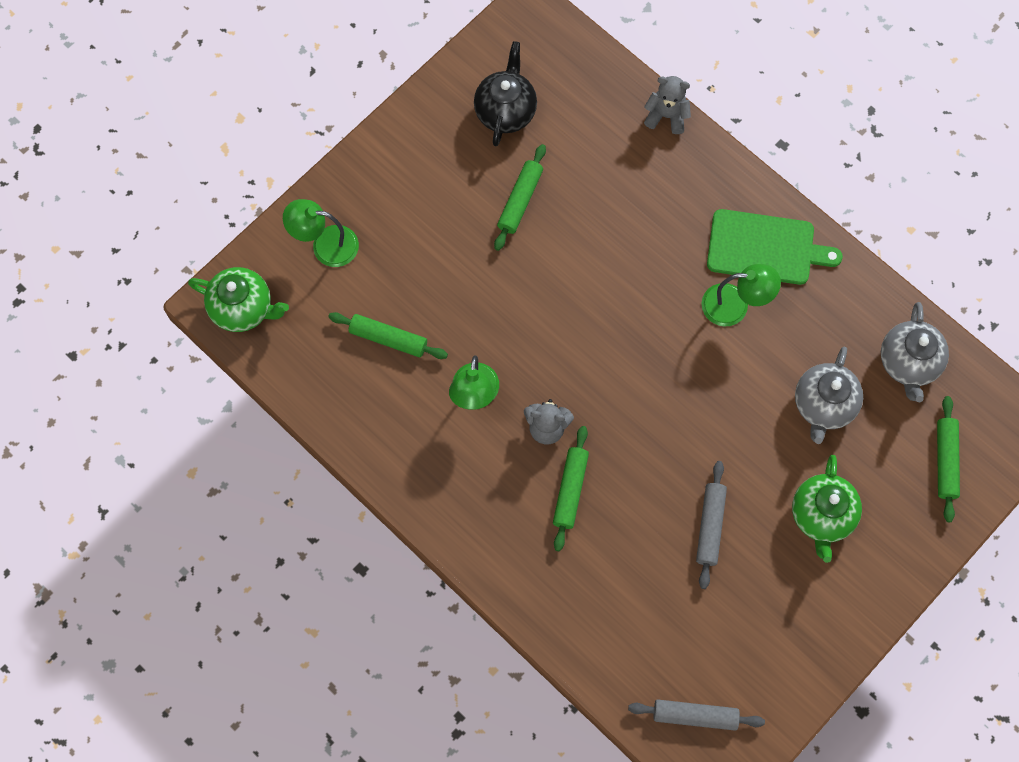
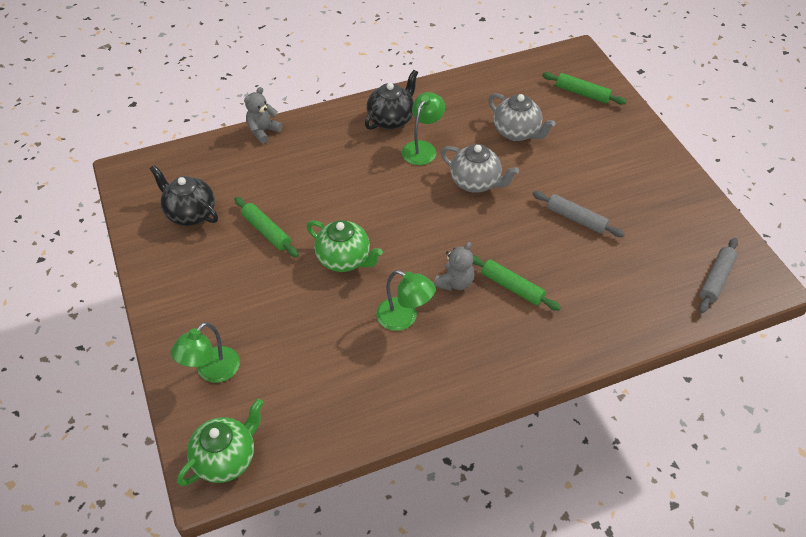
camera: 65 degrees left, 20 degrees down
(388, 339) = (323, 358): green rolling pin -> none
(765, 248) = (391, 119): green cutting board -> black teapot
(821, 516) = (593, 161): green teapot -> green teapot (344, 259)
(908, 363) = (509, 86): grey teapot -> grey teapot (476, 182)

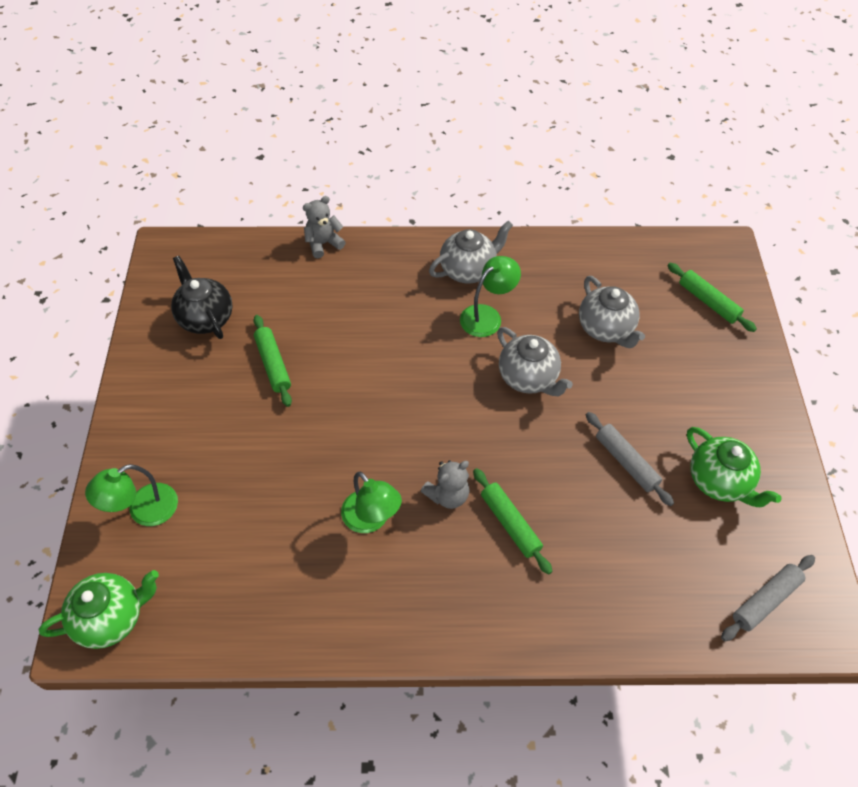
camera: 20 degrees right, 5 degrees up
(344, 259) = (339, 425): green teapot -> green teapot (719, 481)
(391, 119) = (468, 270): black teapot -> grey teapot

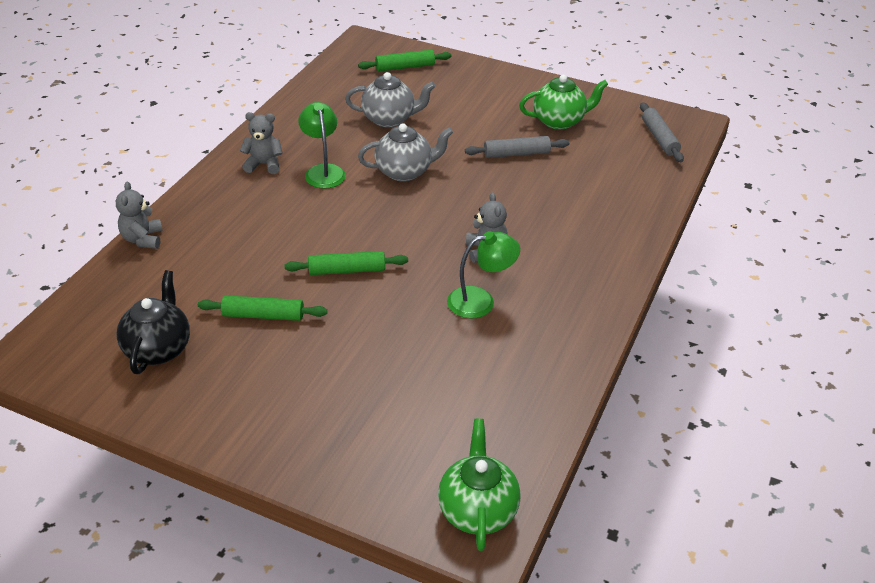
camera: 65 degrees left, 15 degrees down
(143, 510) = (368, 457): green lamp -> none
(205, 318) = (158, 349): black teapot -> black teapot turned 105 degrees clockwise
(468, 270) = (264, 164): grey teapot -> grey teddy bear
(510, 523) = (533, 227): green rolling pin -> green rolling pin (347, 270)

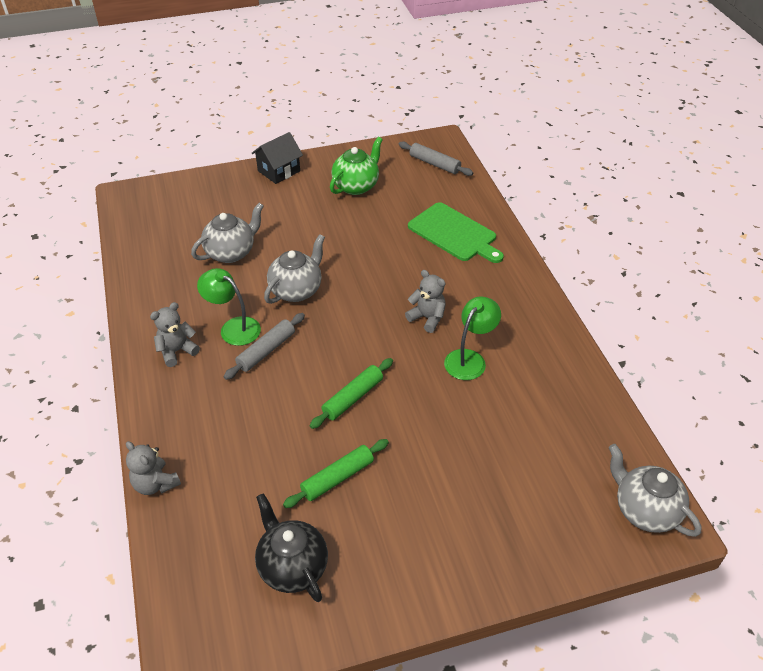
camera: 40 degrees left, 5 degrees up
(405, 67) = (188, 200): green rolling pin -> none
(477, 510) = (644, 510): green teapot -> grey teapot
(506, 79) = (279, 171): none -> black house
(516, 154) = (358, 229): grey rolling pin -> grey rolling pin (266, 351)
(601, 201) = (454, 233): none -> green cutting board

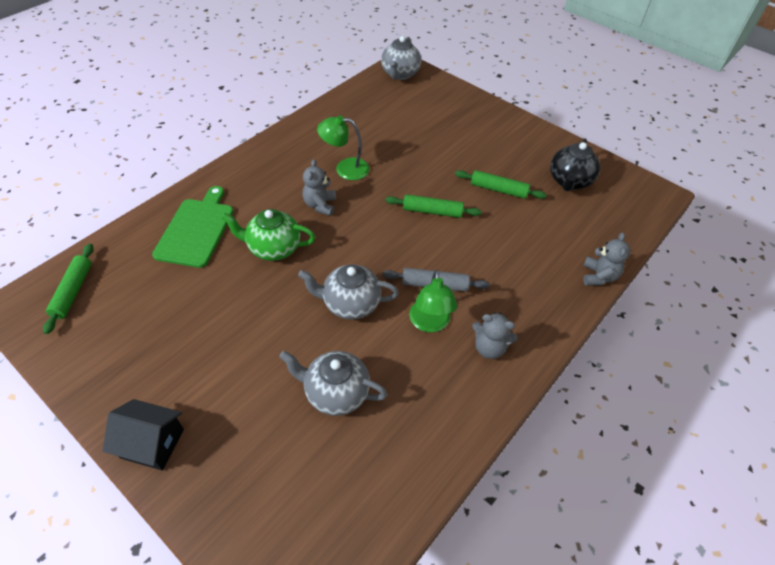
camera: 125 degrees left, 5 degrees up
(356, 186) = (150, 342): green teapot -> green teapot (273, 248)
(435, 164) = (73, 291): grey rolling pin -> green rolling pin

